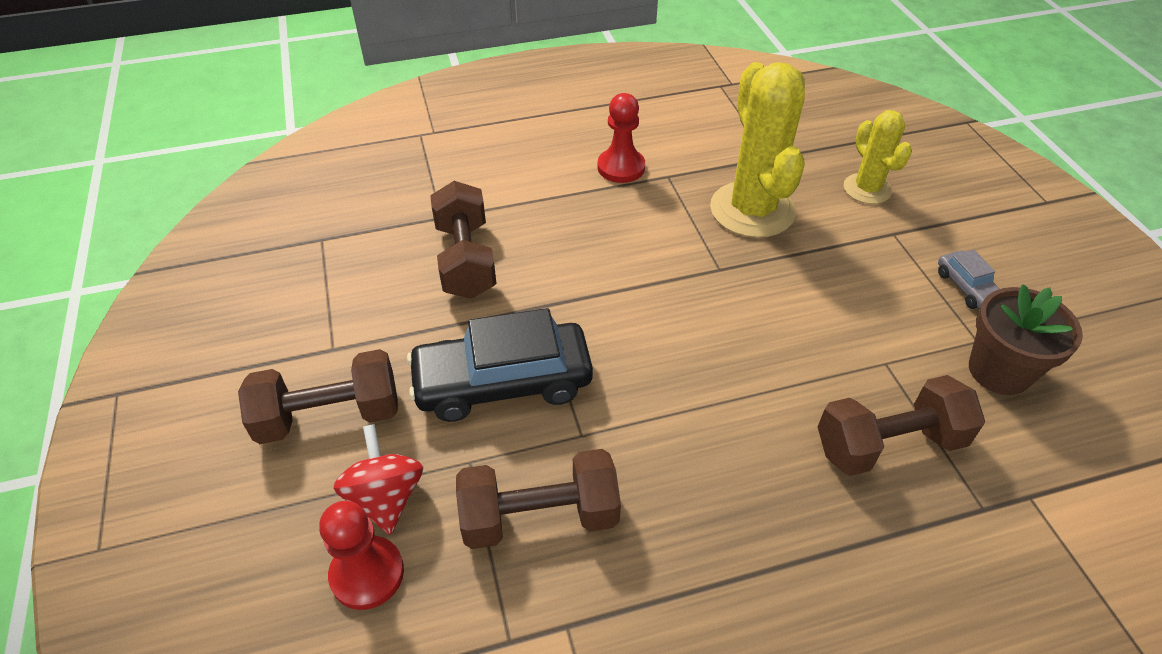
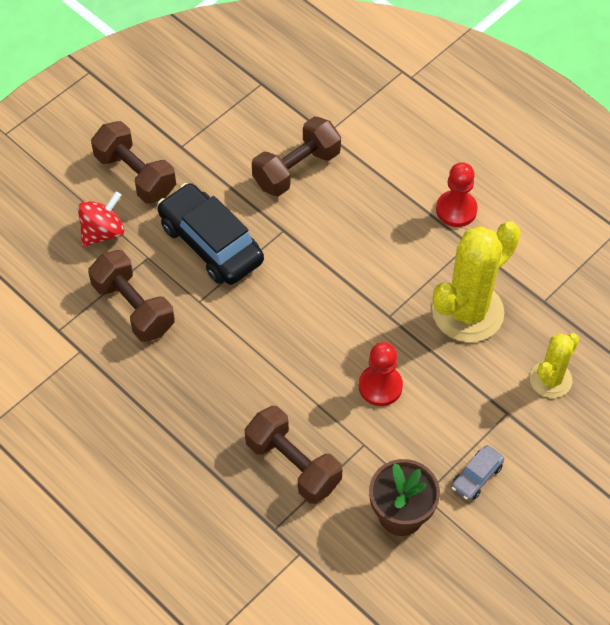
camera: 60 degrees right, 10 degrees up
(367, 574) = (57, 250): red pawn -> red pawn (380, 386)

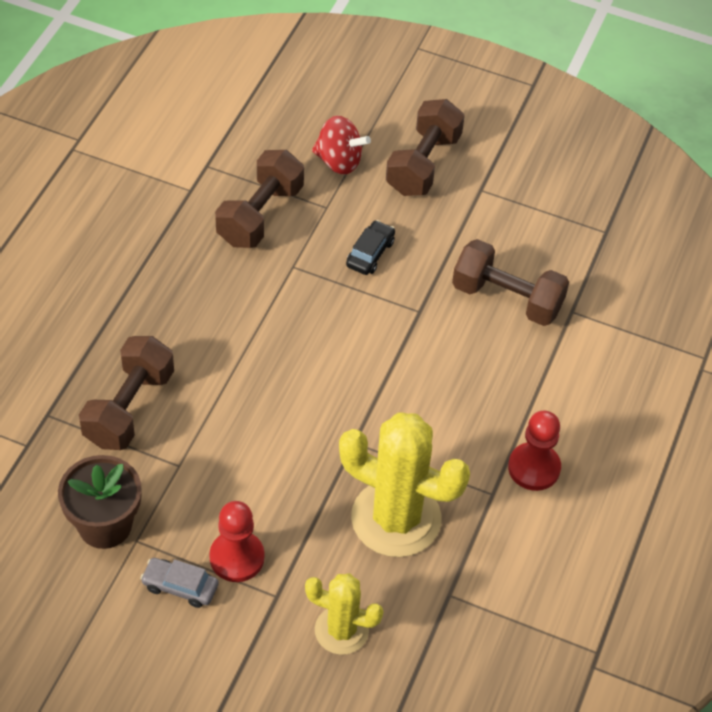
camera: 65 degrees right, 5 degrees down
(211, 243) = (370, 253): black car -> black car, size x0.47
(380, 386) = (258, 460): red pawn -> red pawn (237, 557)

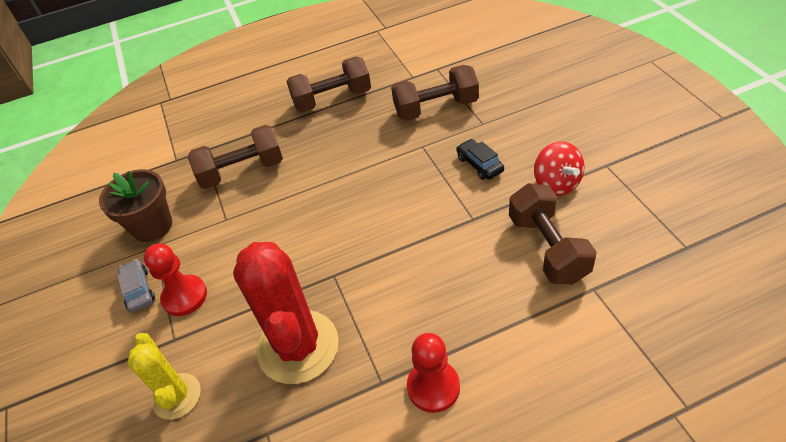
camera: 55 degrees right, 5 degrees down
(339, 161) = (520, 102): red spinning top -> red spinning top (556, 184)
(370, 253) = (479, 164): black car -> black car turned 105 degrees counterclockwise
(396, 518) = (298, 347): yellow cactus -> red cactus
(423, 164) = (578, 129): brown dumbbell -> brown dumbbell (332, 99)

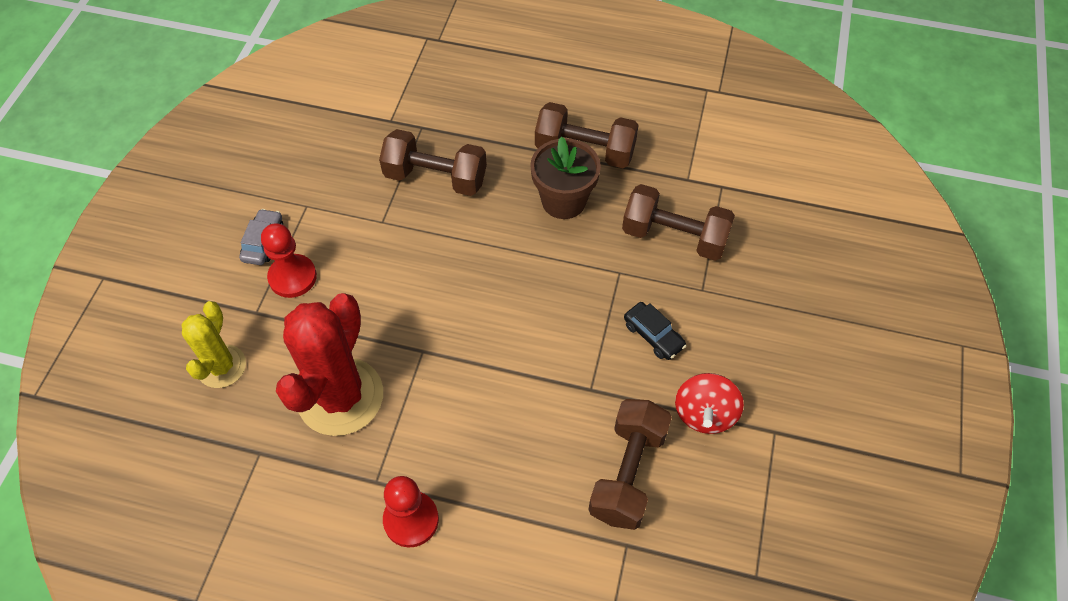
camera: 30 degrees right, 10 degrees up
(152, 226) = (319, 183): brown flower pot -> brown flower pot (563, 201)
(479, 164) = (653, 335): black car -> black car turned 135 degrees clockwise

